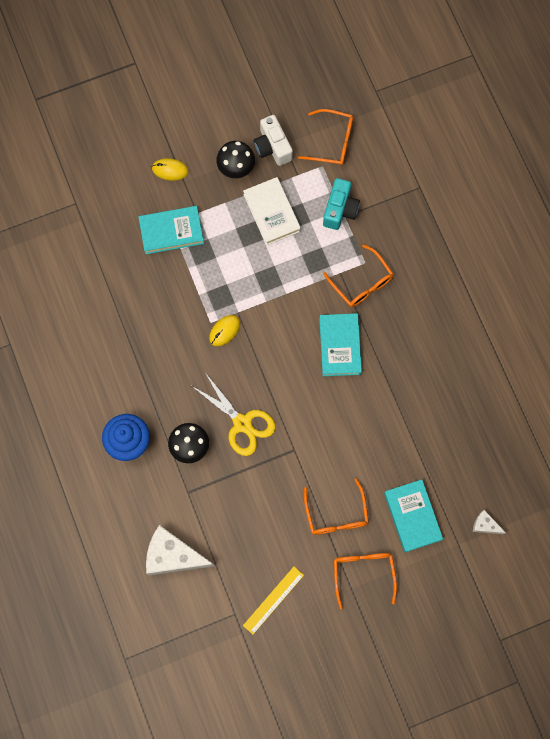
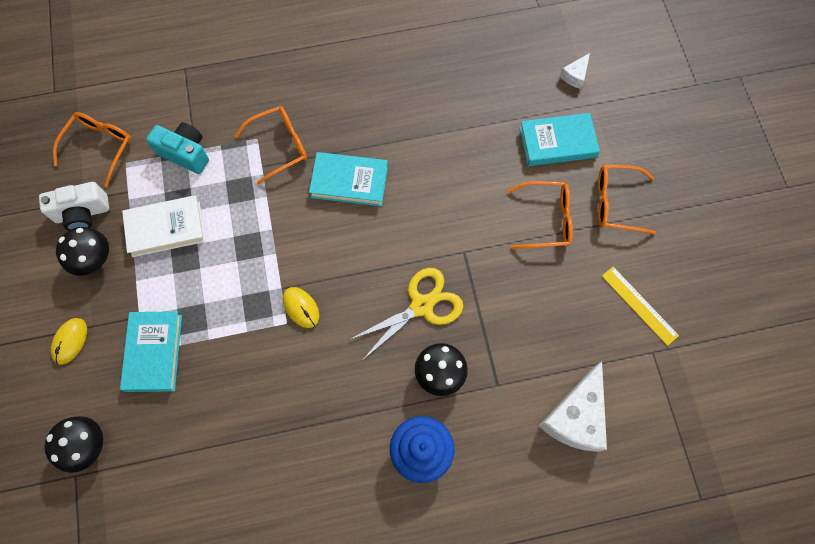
camera: 80 degrees left, 5 degrees down
(97, 205) = (87, 446): none -> black mushroom

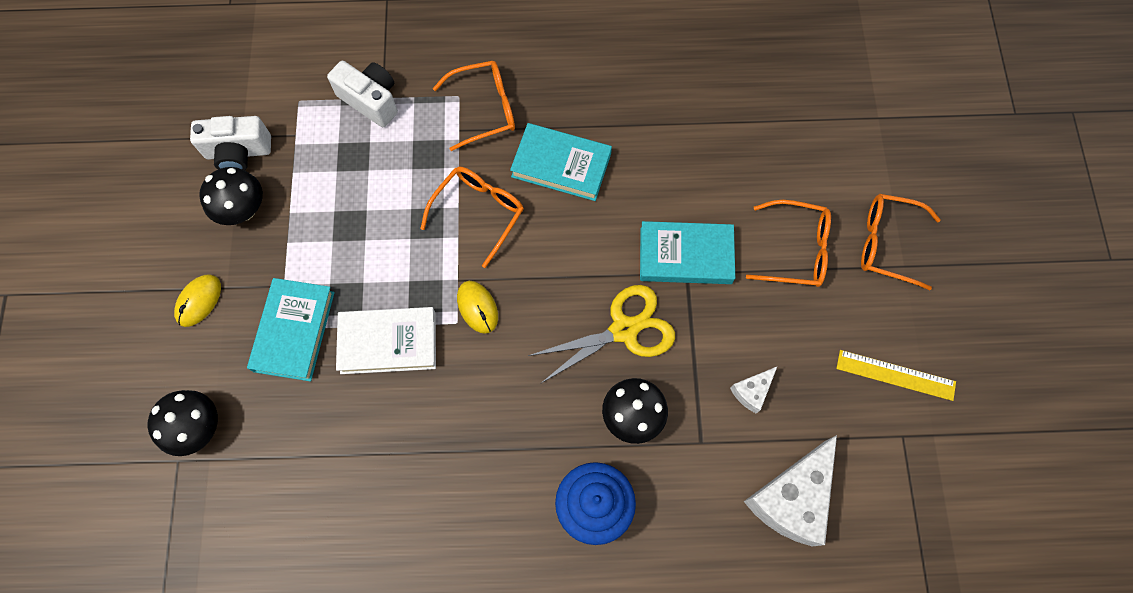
camera: 10 degrees right, 0 degrees up
(99, 146) = (271, 77): orange glasses -> orange glasses (479, 212)
(166, 228) = (333, 186): white book -> white book (388, 342)
(185, 153) = (371, 100): turquoise camera -> white camera
(557, 142) = (825, 158): turquoise book -> turquoise book (685, 256)
(575, 76) = (861, 79): white cheese -> white cheese (752, 391)
(639, 305) = (895, 375): yellow ruler -> yellow ruler turned 45 degrees counterclockwise

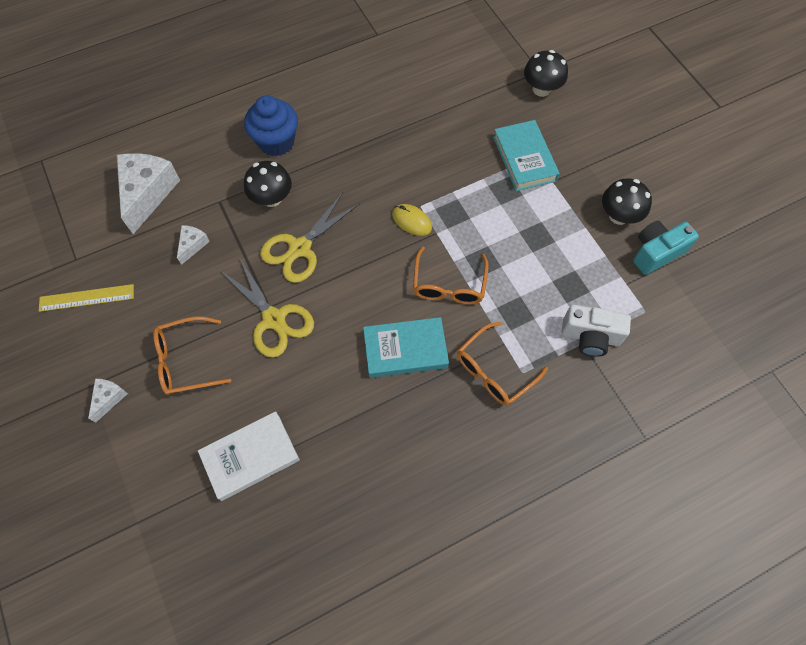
camera: 155 degrees right, 5 degrees down
(199, 301) = (599, 151): yellow mouse -> none
(238, 152) = (656, 253): white camera -> turquoise camera
(388, 342) = (459, 176): white book -> white book (250, 457)
(685, 256) = (274, 319): turquoise book -> yellow scissors
(887, 243) = (109, 398): orange glasses -> white cheese

